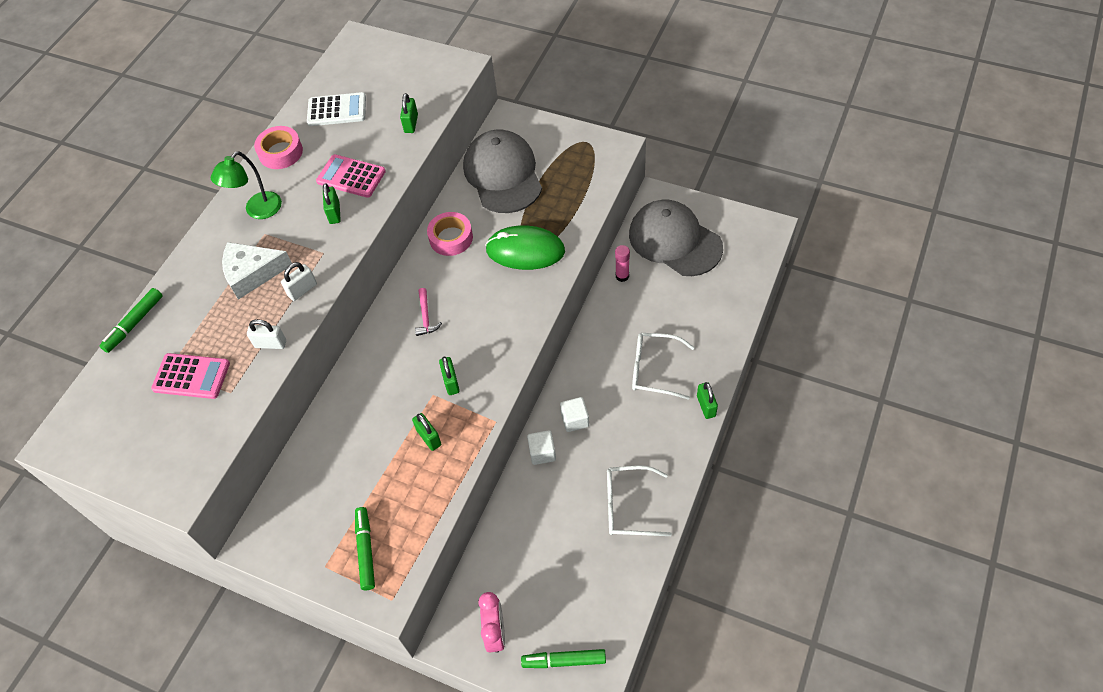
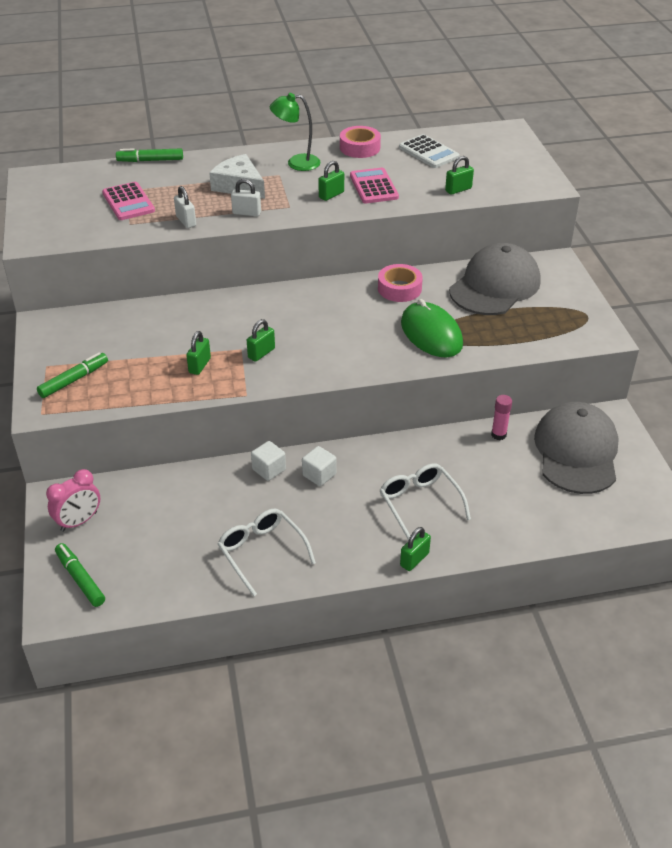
camera: 50 degrees right, 15 degrees down
(426, 317) = (310, 311): pink hammer -> none

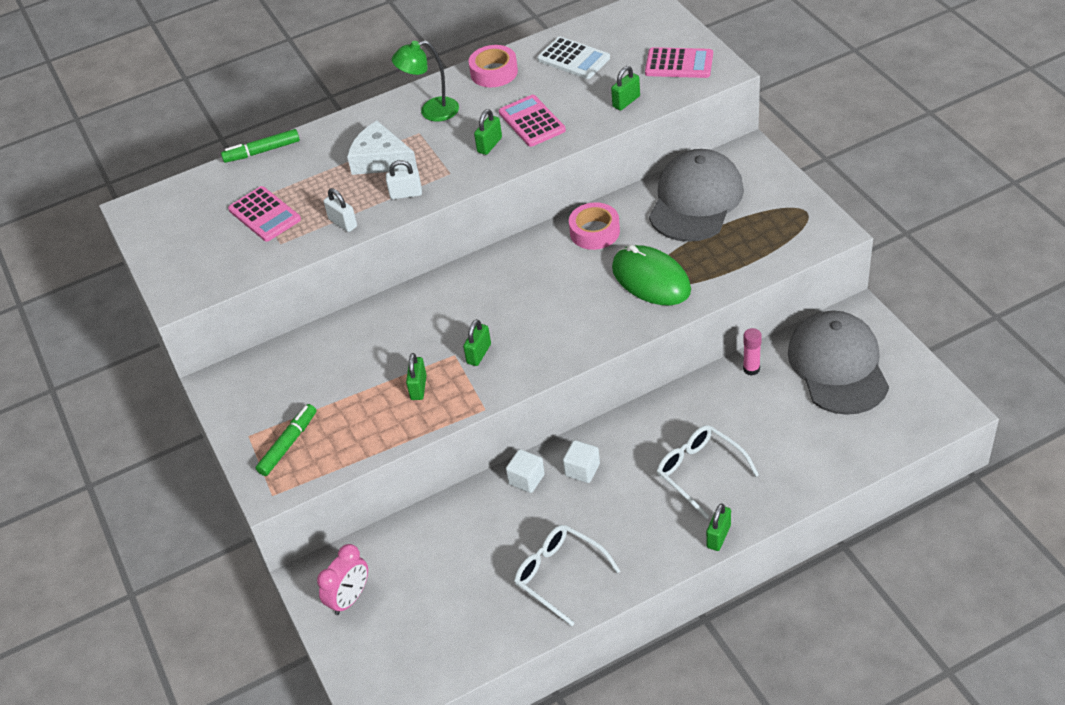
camera: 10 degrees left, 5 degrees up
(80, 579) = (382, 662): green marker -> none
(514, 173) = (679, 64): none -> pink calculator

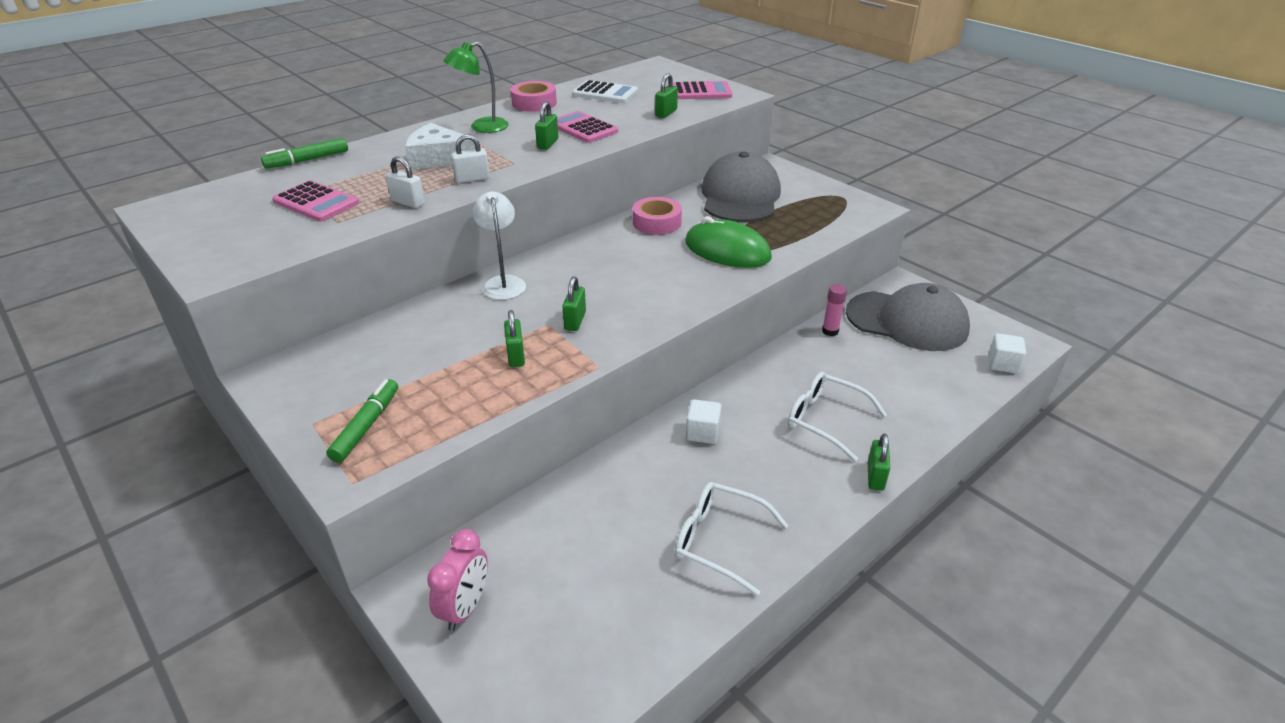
camera: 20 degrees left, 10 degrees down
(426, 299) = (503, 283): none -> white lamp
(526, 479) = (645, 449): white cube -> white cube (1002, 364)
(838, 366) = (907, 321): grey cap -> grey cap turned 135 degrees clockwise

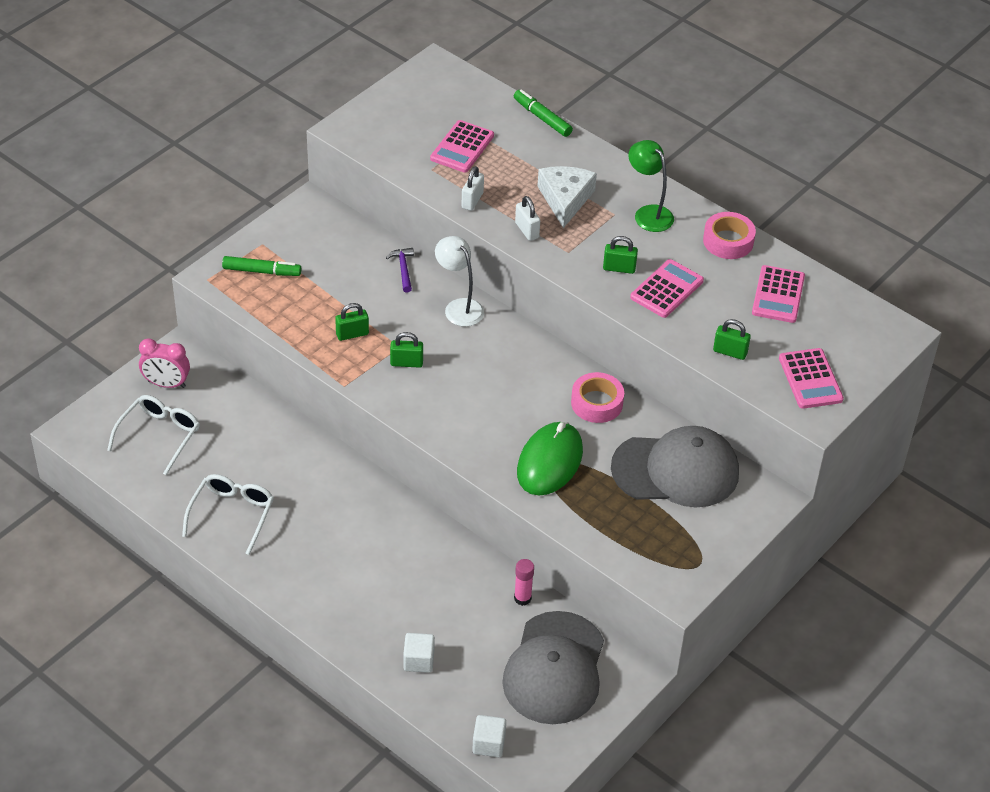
camera: 80 degrees right, 10 degrees up
(426, 313) = (403, 269): none -> purple hammer
(503, 283) = (459, 307): white lamp -> white lamp turned 105 degrees counterclockwise
(605, 93) = (778, 295): white calculator -> pink calculator
(702, 433) = (351, 499): white cube -> white cube (418, 661)
(825, 420) = (379, 587): white glasses -> white glasses (159, 436)
(875, 476) = (310, 618): green padlock -> none

